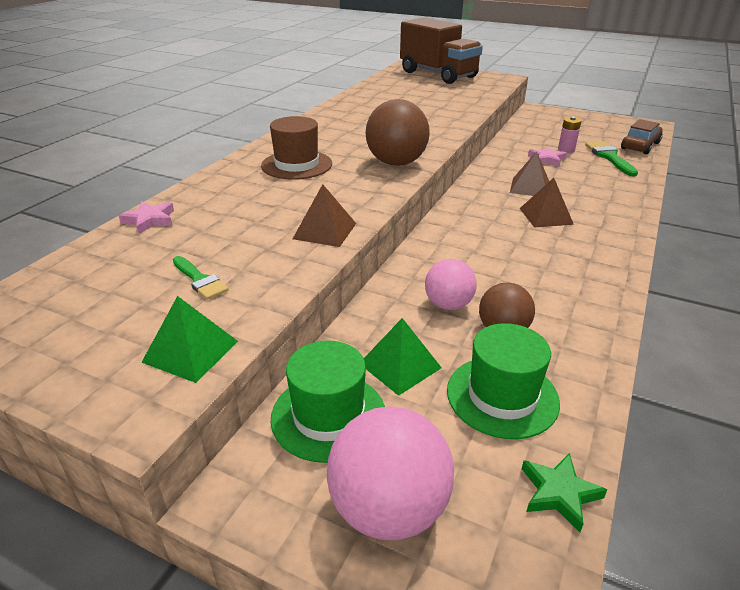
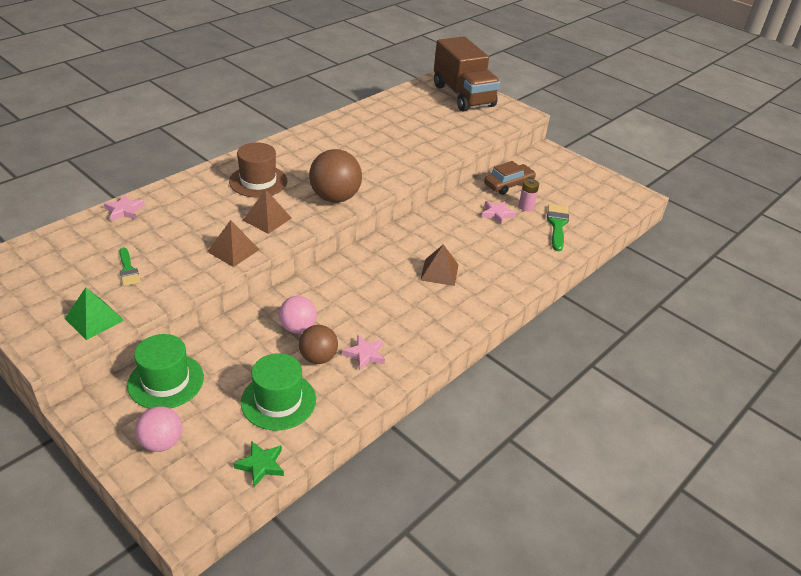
camera: 15 degrees right, 5 degrees up
(388, 509) = (162, 442): pink ball -> pink ball, size x0.62
(400, 365) = (231, 362): green pyramid -> none
(530, 187) = (453, 240): brown pyramid -> brown pyramid (267, 219)
(552, 313) = (365, 354): none -> pink star
(640, 146) = (600, 218): brown car -> brown car (508, 185)

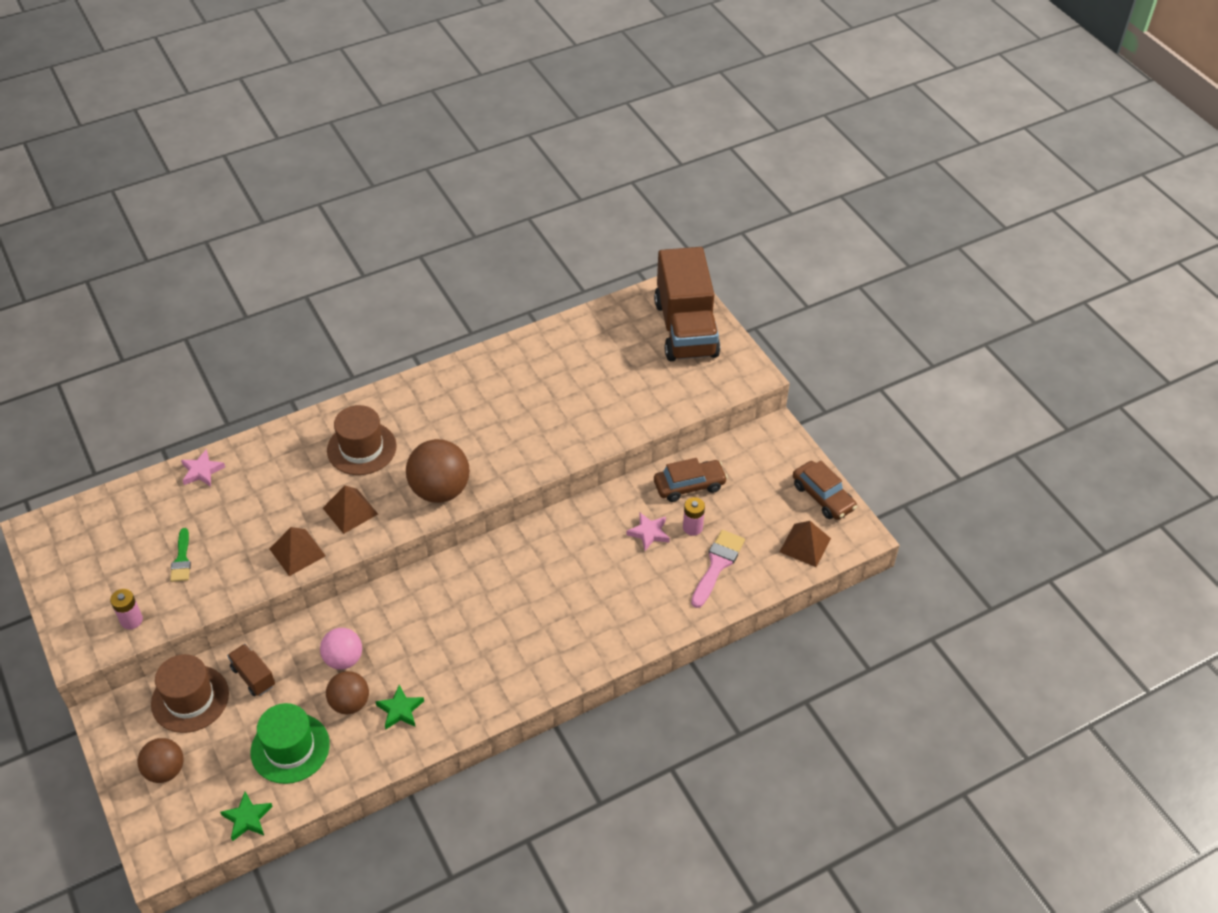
camera: 20 degrees right, 10 degrees up
(94, 319) = (131, 620): green pyramid -> pink battery
(162, 442) = (165, 770): pink ball -> brown ball
(166, 381) = (190, 699): green hat -> brown hat
(221, 354) = (253, 677): none -> brown truck
(365, 354) = (400, 710): pink star -> green star
(439, 272) = (533, 612): brown pyramid -> brown pyramid (805, 545)
(557, 225) = (717, 565): green brush -> pink brush
(602, 179) = (823, 497): none -> brown car

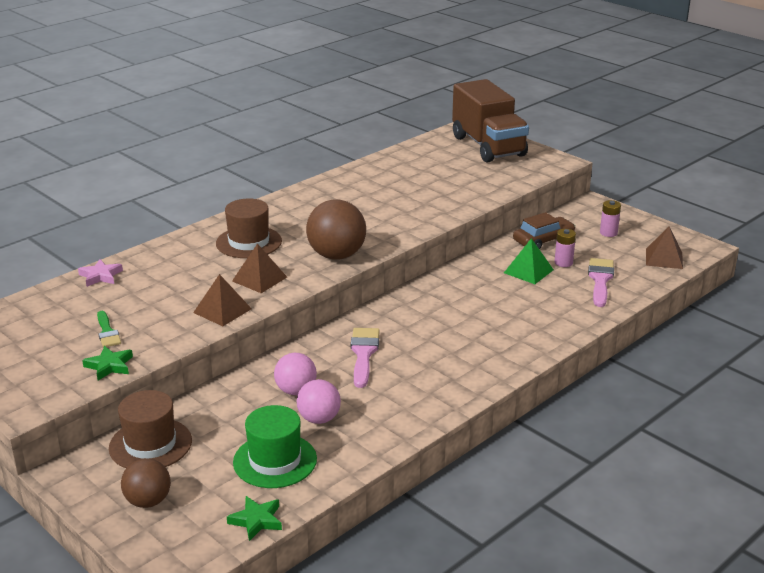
camera: 15 degrees left, 20 degrees down
(131, 620) = (73, 379): pink battery -> pink battery (608, 233)
(253, 677) = (210, 418): brown truck -> none
(350, 703) = (319, 419): brown ball -> pink ball
(400, 710) = (372, 415): green star -> green star (109, 366)
(427, 622) = (363, 354): none -> pink brush
(649, 533) = (528, 271): pink star -> green pyramid
(823, 497) = (657, 231): brown car -> none

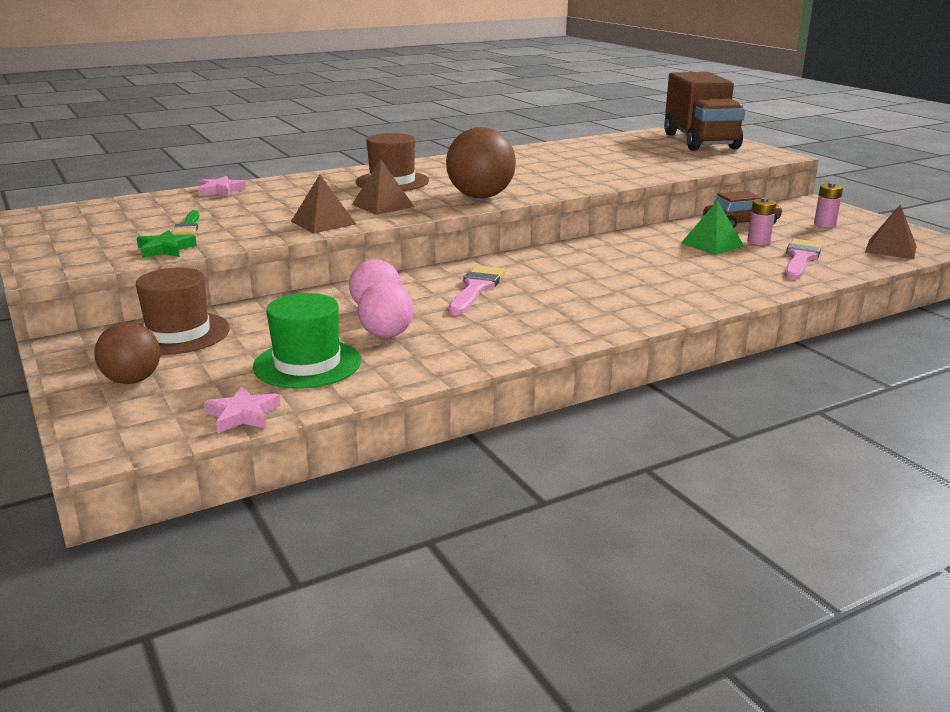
camera: 15 degrees right, 5 degrees down
(256, 520) = (243, 415): green star -> pink star

